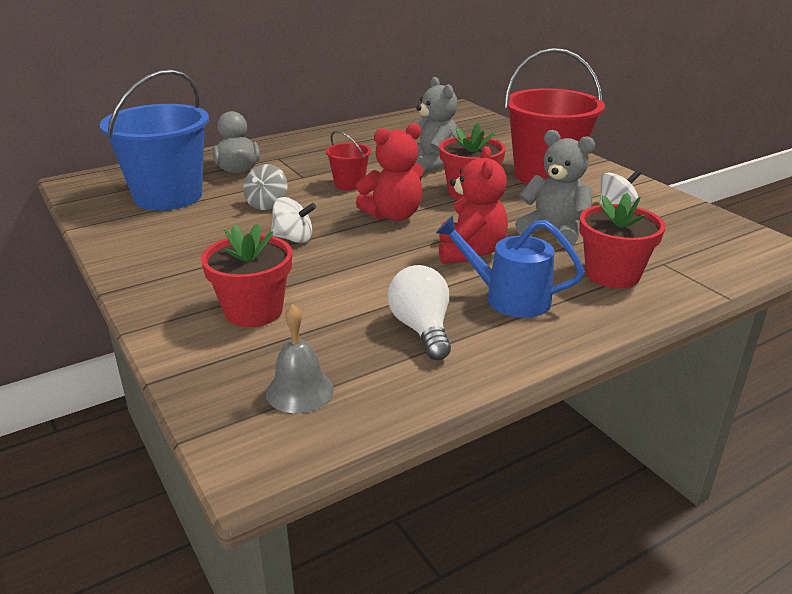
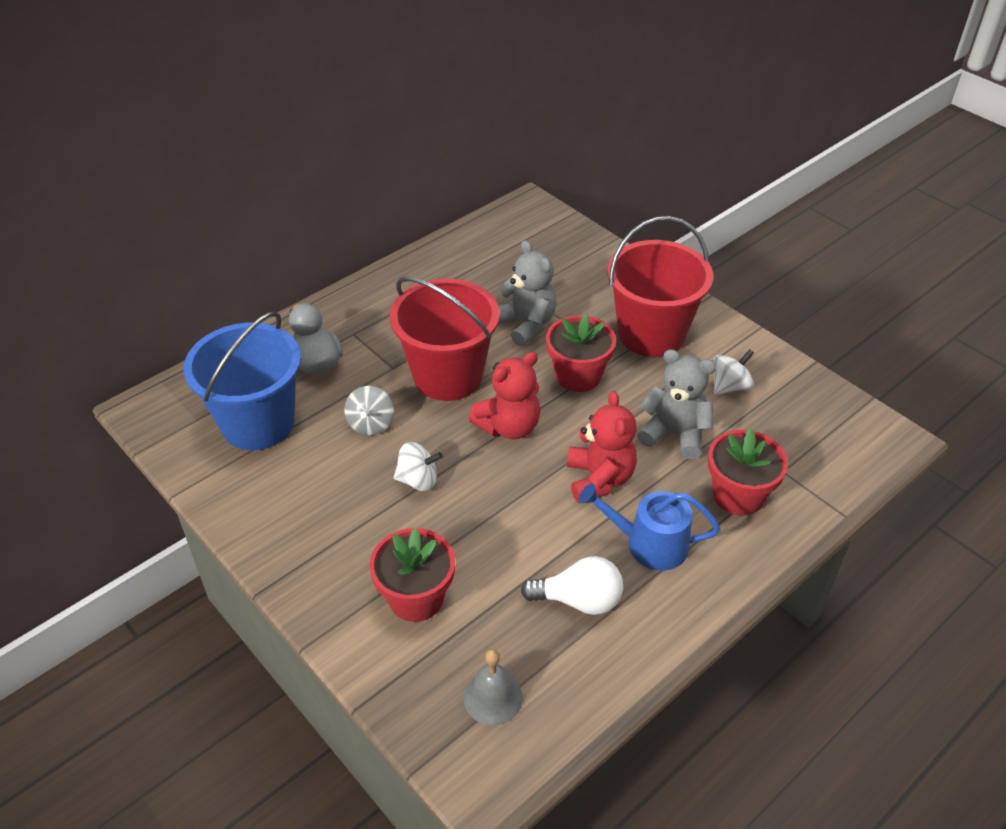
camera: 10 degrees left, 15 degrees up
(349, 184) = (447, 376): red bucket -> red bucket, size x2.15
(422, 329) = (579, 600): white light bulb -> white light bulb turned 120 degrees clockwise

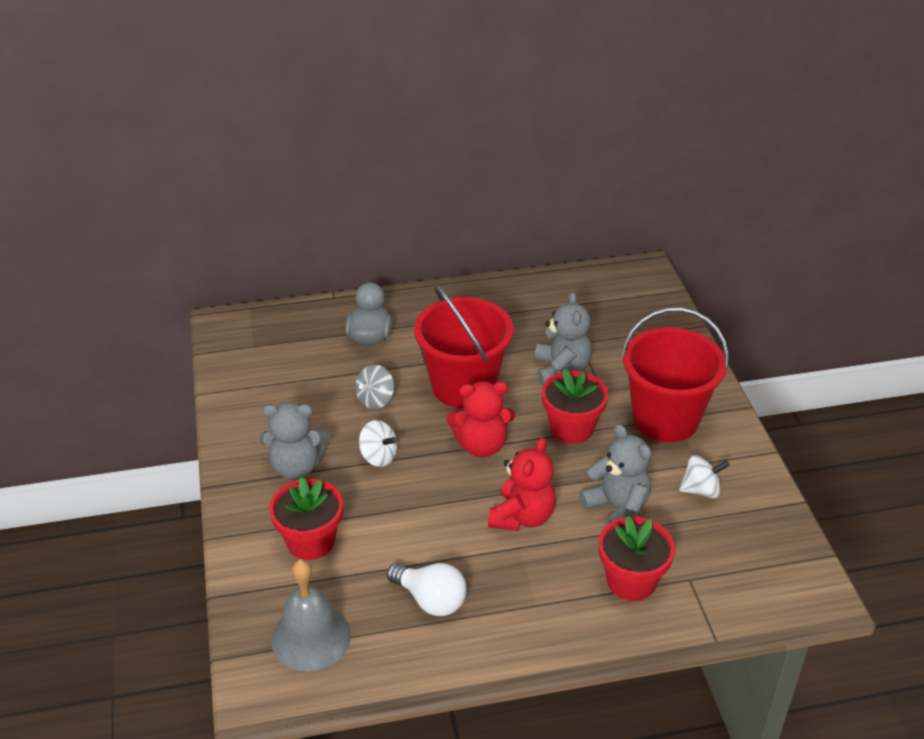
camera: 30 degrees right, 5 degrees down
(258, 423) = (294, 366): blue bucket -> none
(341, 527) = (296, 467): none -> grey teddy bear
(493, 697) = (311, 637): grey bell -> grey bell, size x1.54
(649, 544) = (522, 584): blue watering can -> none

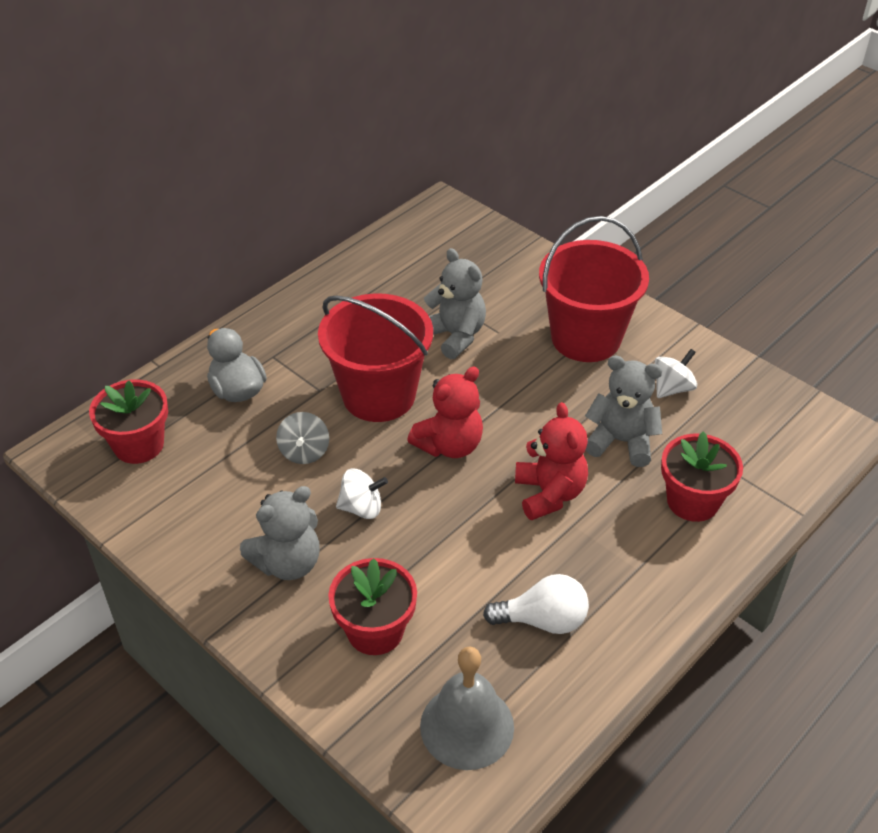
camera: 35 degrees left, 5 degrees up
(571, 428) = (515, 387): red flower pot -> red flower pot (139, 445)

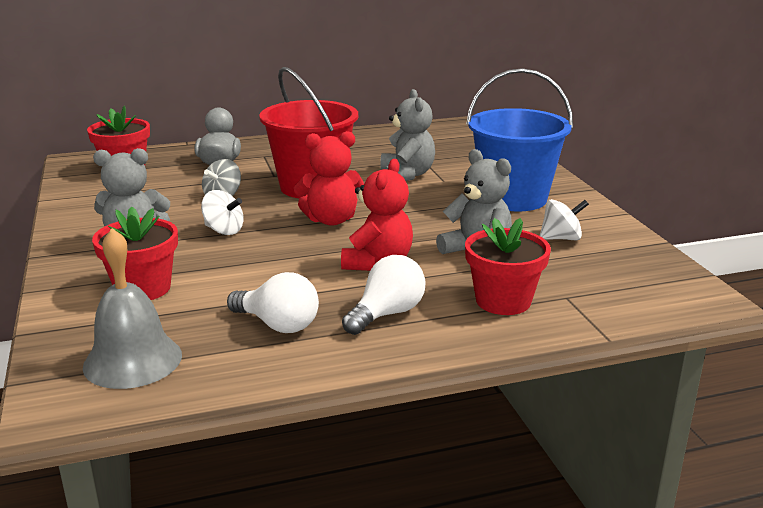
camera: 30 degrees right, 20 degrees down
(586, 338) = (513, 198): red bucket -> blue bucket
(617, 562) = (387, 314): none -> white light bulb

